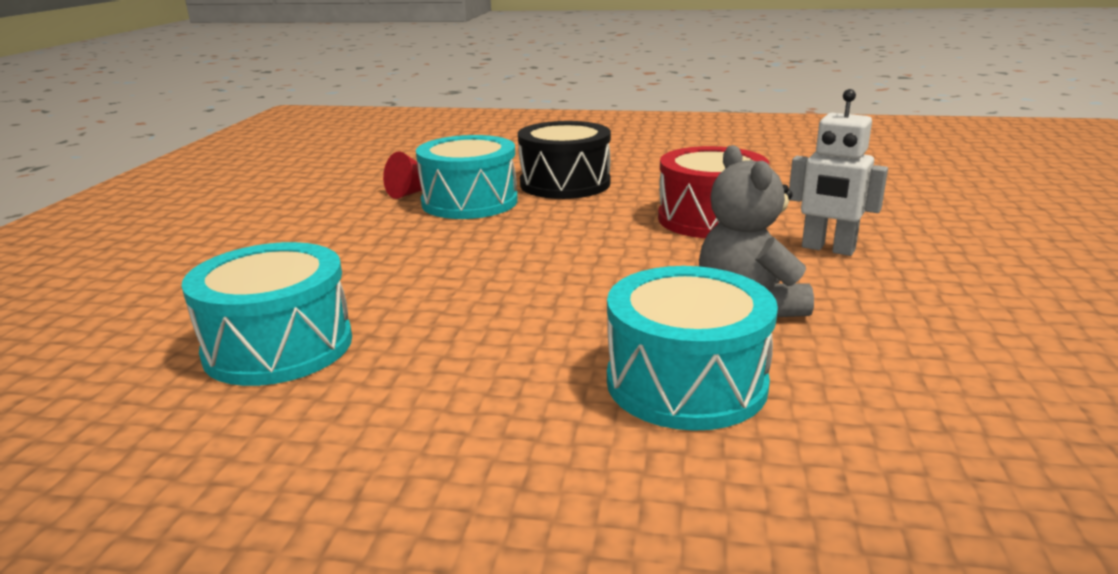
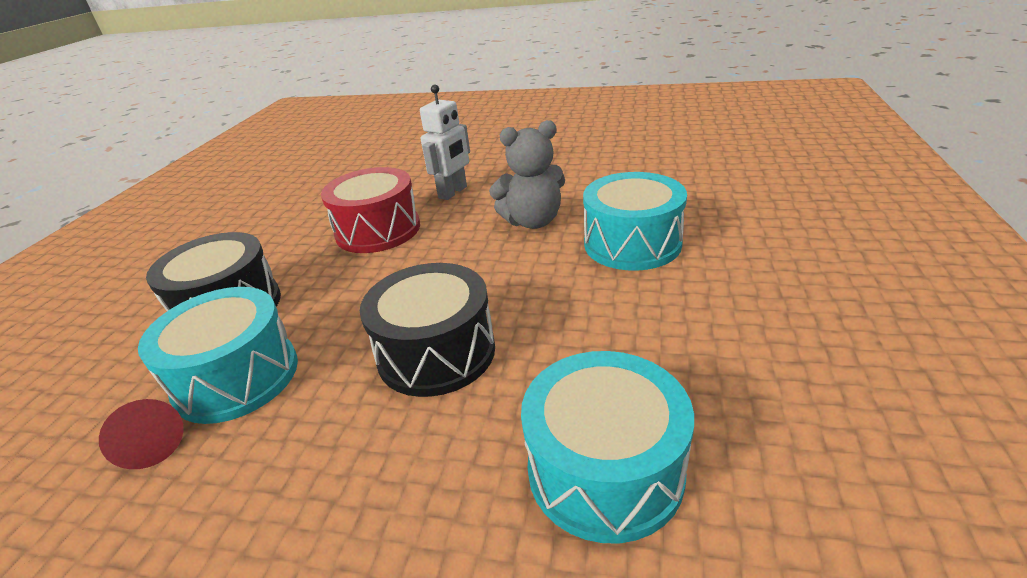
camera: 85 degrees left, 10 degrees up
(470, 267) = (436, 352): none -> black drum

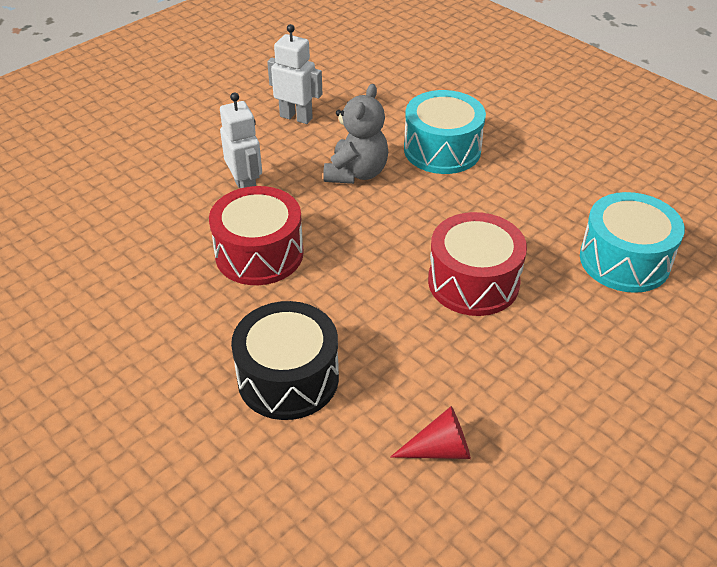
camera: 60 degrees left, 10 degrees up
(237, 377) = (402, 389): turquoise drum -> none
(436, 352) = (473, 282): black drum -> red drum
(571, 169) = (296, 117): none -> white robot

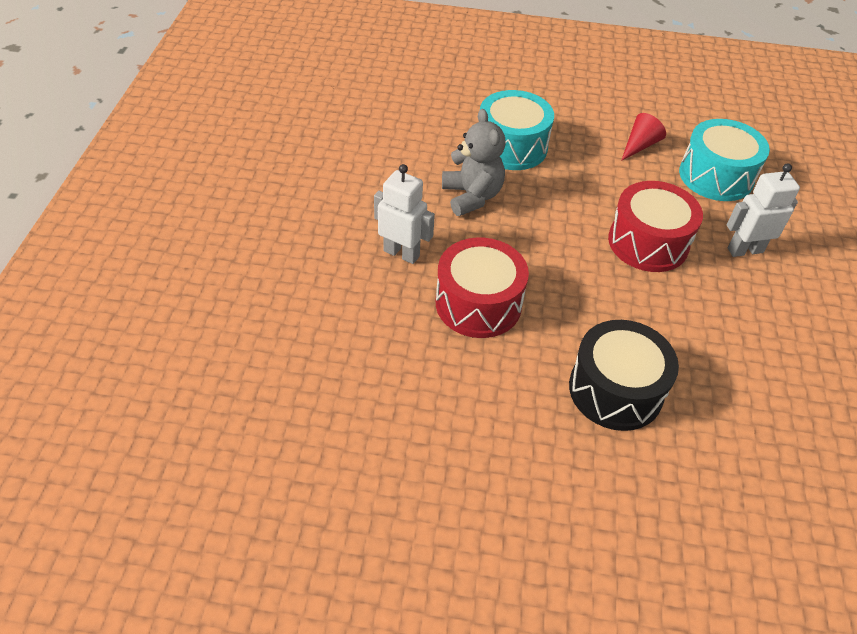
camera: 40 degrees left, 5 degrees up
(296, 117) = (367, 169): white robot -> white robot (744, 250)
(439, 449) = (762, 378): red cone -> red cone (639, 145)

